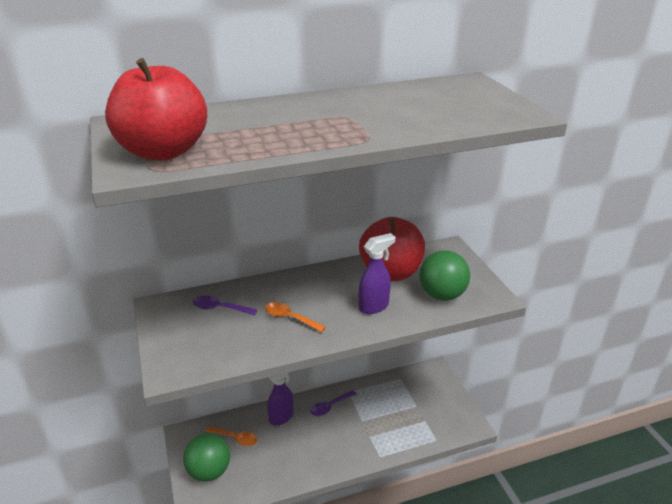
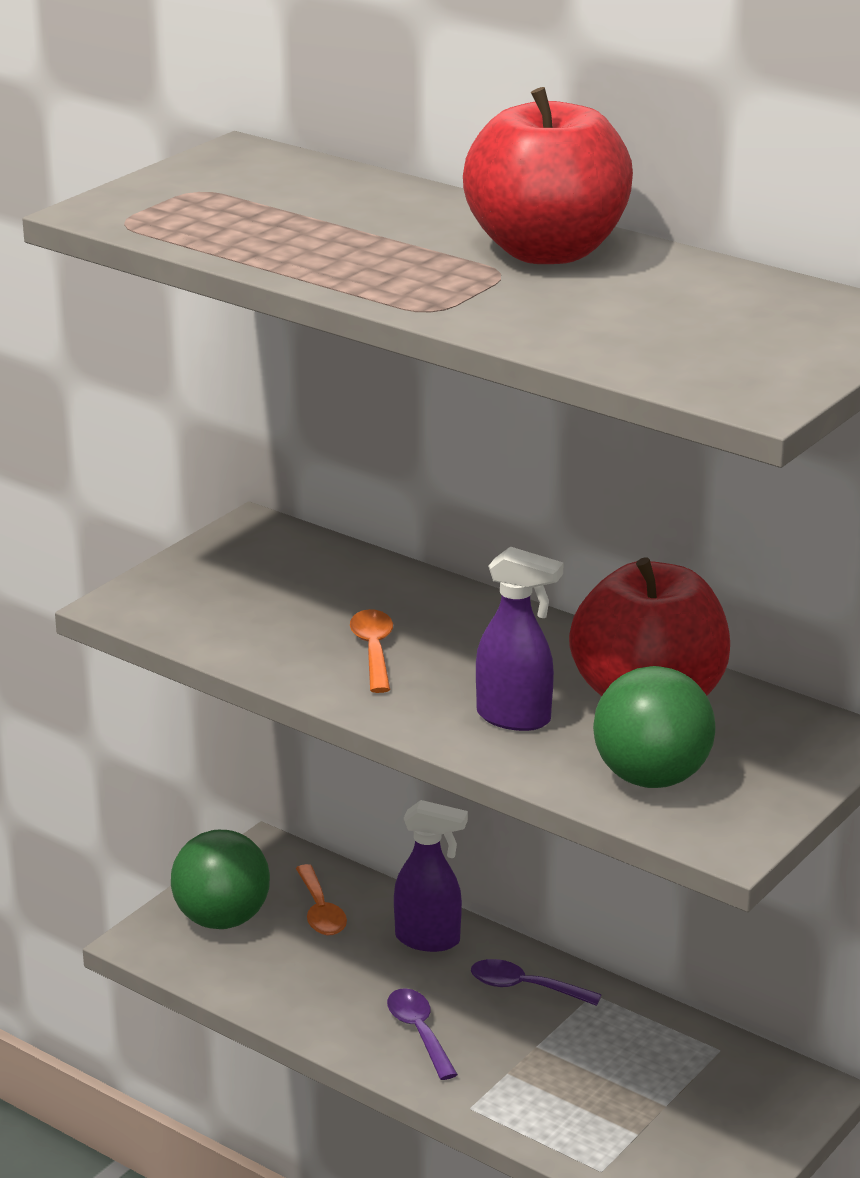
camera: 55 degrees right, 5 degrees down
(163, 152) = (184, 208): red apple -> red apple (547, 251)
(219, 308) = (317, 579): purple spoon -> purple spoon (419, 1032)

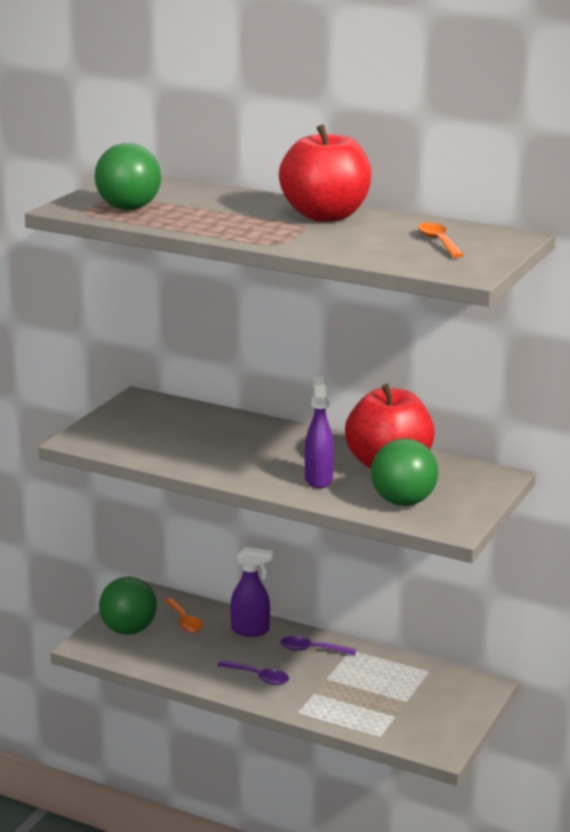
camera: 10 degrees left, 5 degrees down
(204, 217) = (129, 208): none -> green ball
(373, 650) = (228, 453): orange spoon -> orange spoon (438, 242)
(419, 1032) = (258, 677): purple spoon -> purple spoon turned 150 degrees clockwise
(514, 718) = (318, 479): purple spray bottle -> purple spray bottle turned 105 degrees counterclockwise

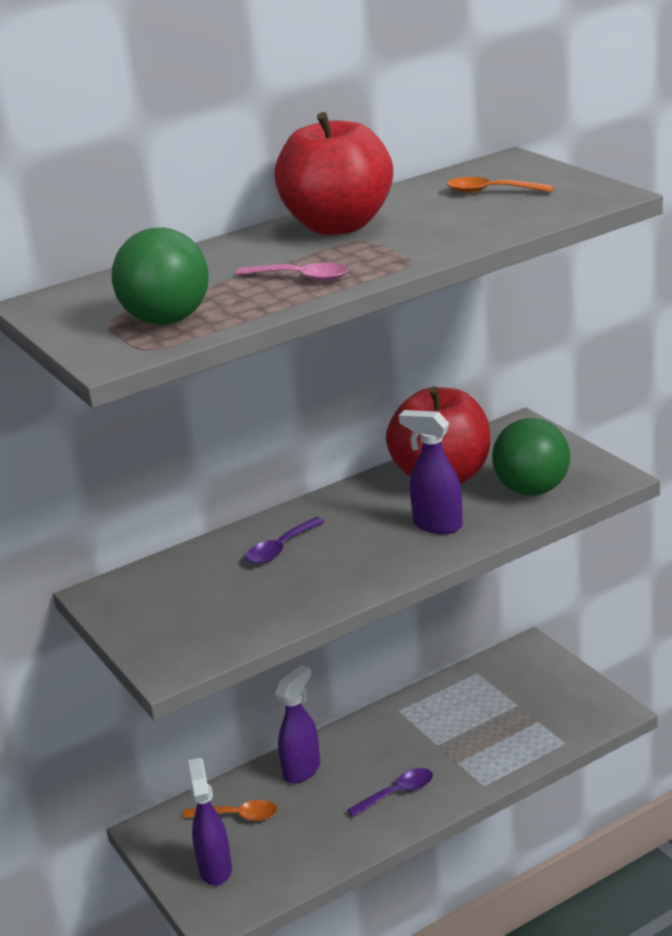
camera: 55 degrees left, 5 degrees up
(128, 630) = (215, 869): green ball -> purple spray bottle
(223, 224) = (301, 278): none -> pink spoon
(312, 650) = (376, 737): purple spoon -> purple spoon (280, 549)

